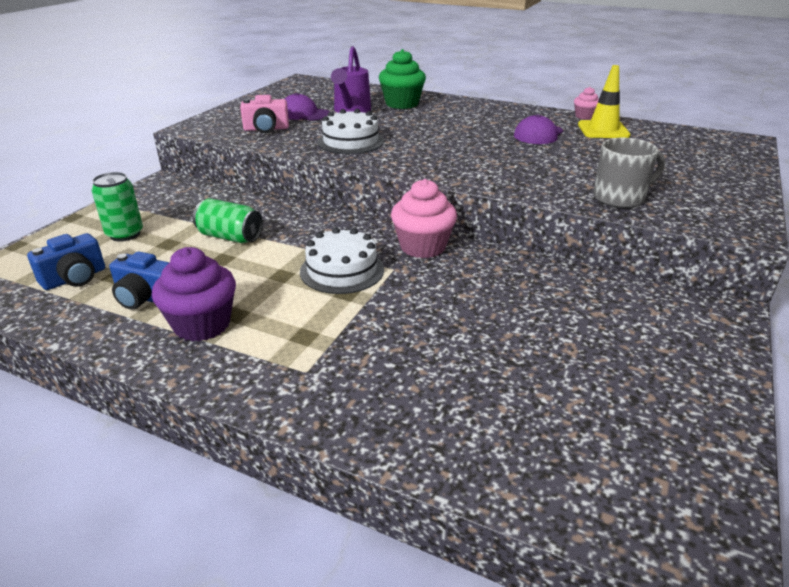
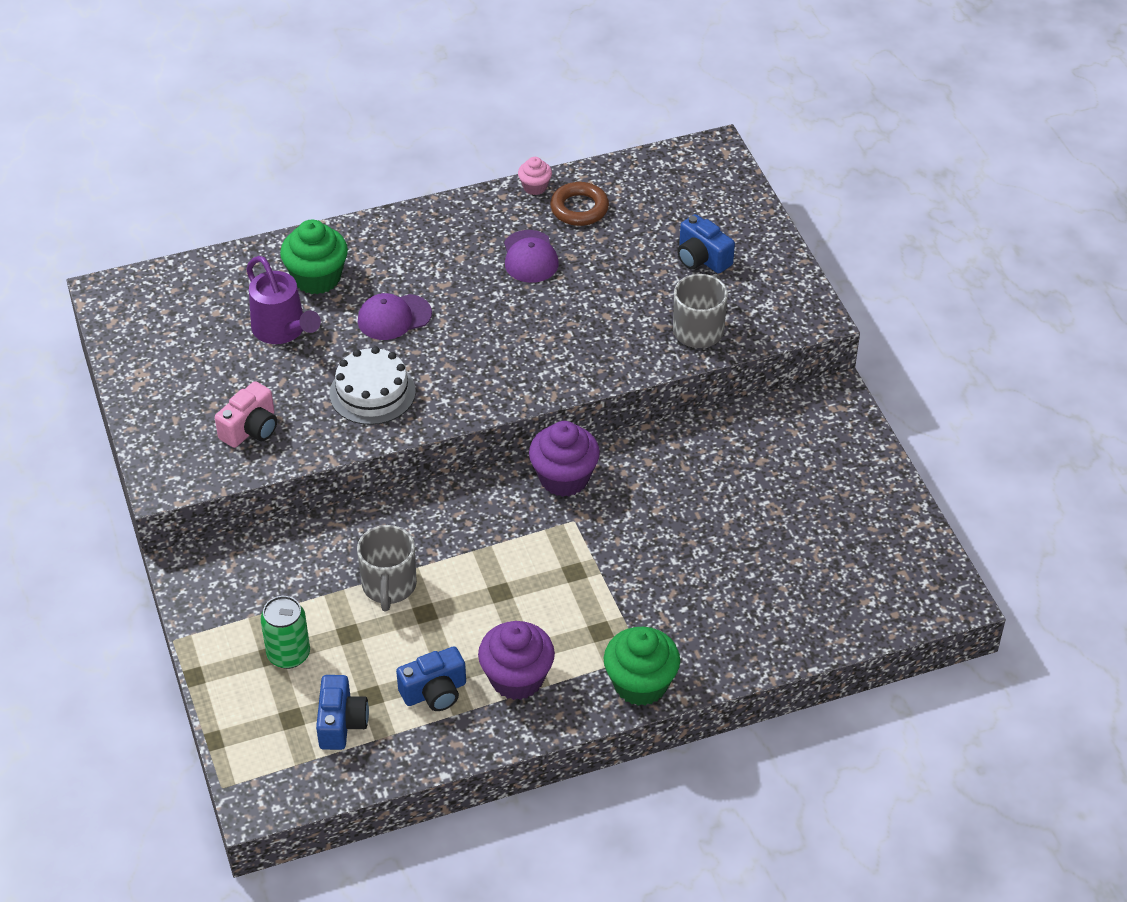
camera: 45 degrees left, 15 degrees up
(230, 237) = (389, 586): green can -> grey mug
(271, 390) = (640, 684): none -> green cupcake
(303, 114) = (241, 372): purple cap -> purple cap (394, 317)
(342, 270) = (538, 552): white cake -> none
(423, 247) = (564, 478): pink cupcake -> purple cupcake
(603, 130) = (579, 208): yellow traffic cone -> brown ring
(671, 172) = (702, 258): none -> blue camera

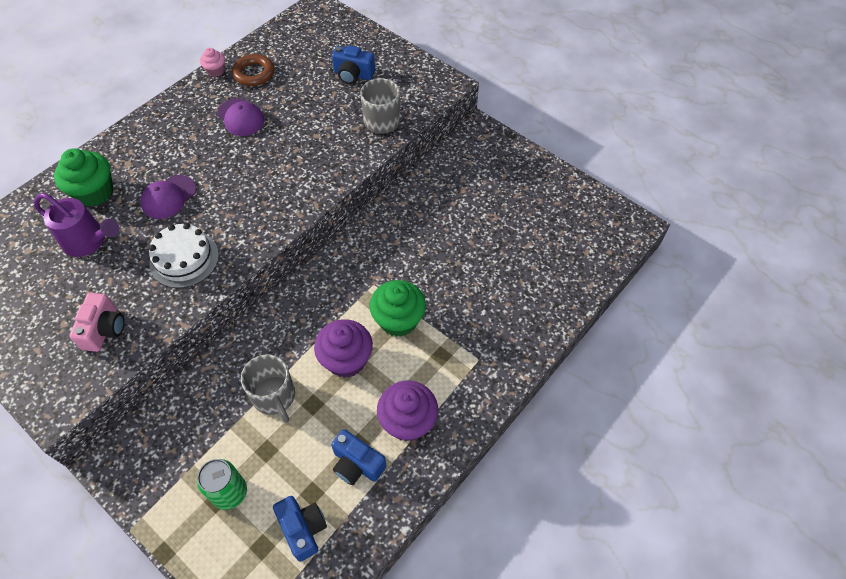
camera: 30 degrees left, 10 degrees up
(434, 692) = (357, 464): blue camera -> blue camera turned 90 degrees clockwise
(564, 478) = (348, 257): purple cupcake -> purple cupcake (346, 360)
(640, 684) = (492, 381): green cupcake -> green cupcake (398, 320)

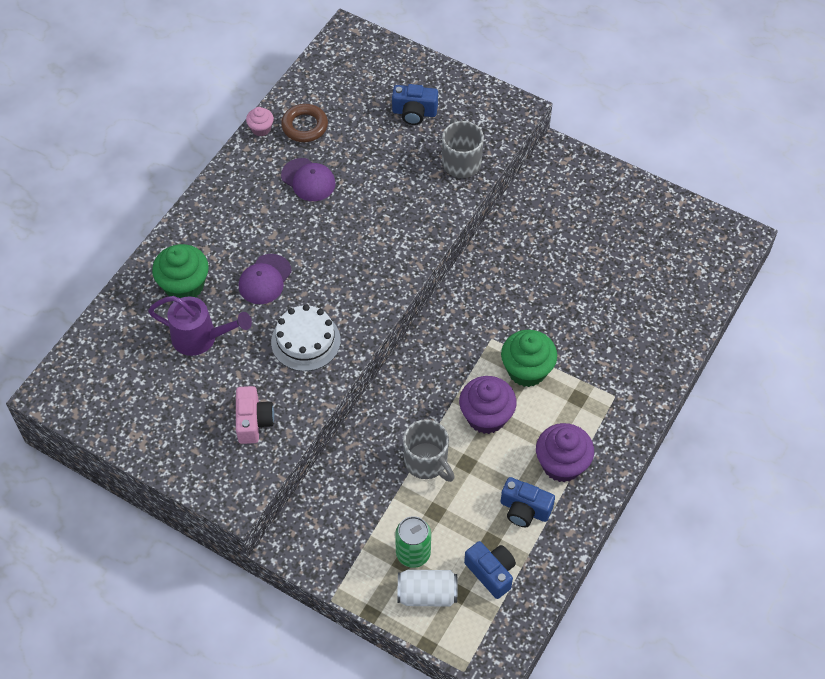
camera: 10 degrees left, 0 degrees up
(229, 542) = (427, 594): none -> white can

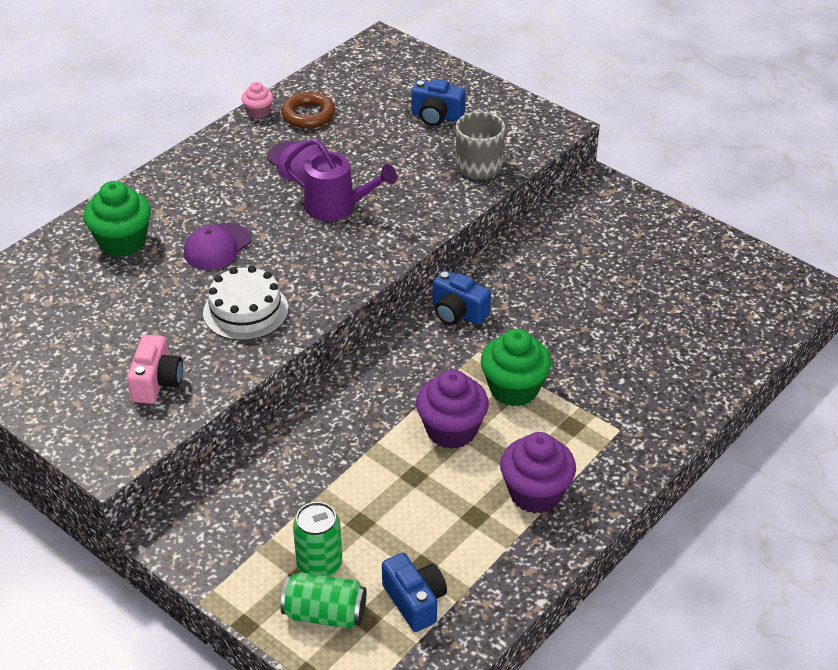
camera: 10 degrees right, 15 degrees down
(200, 338) = (123, 293): purple watering can -> purple watering can (337, 207)
(427, 462) = (364, 468): grey mug -> none
(427, 594) = (325, 614): white can -> green can
(524, 510) = (475, 536): blue camera -> blue camera (458, 313)

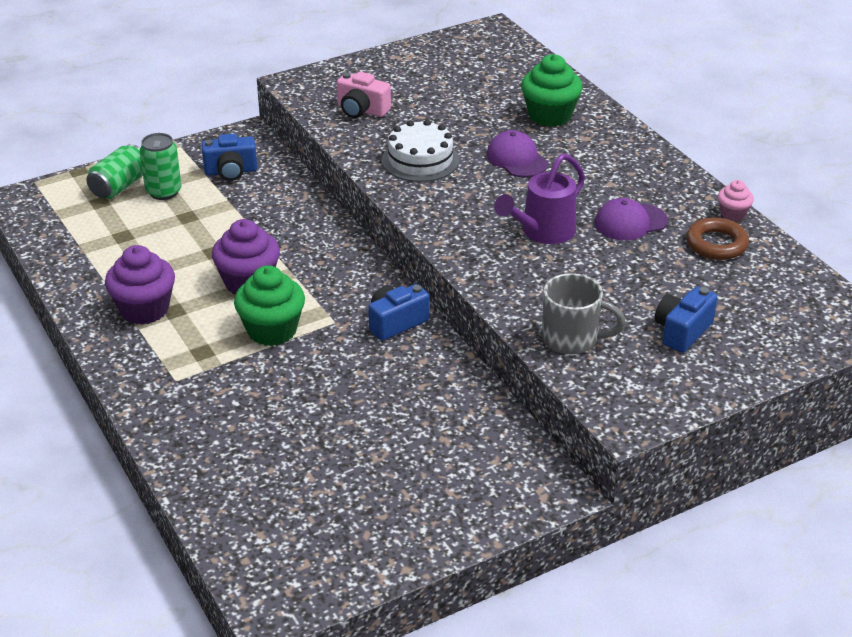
camera: 110 degrees right, 5 degrees down
(415, 601) = (95, 226): blue camera -> blue camera (231, 171)

